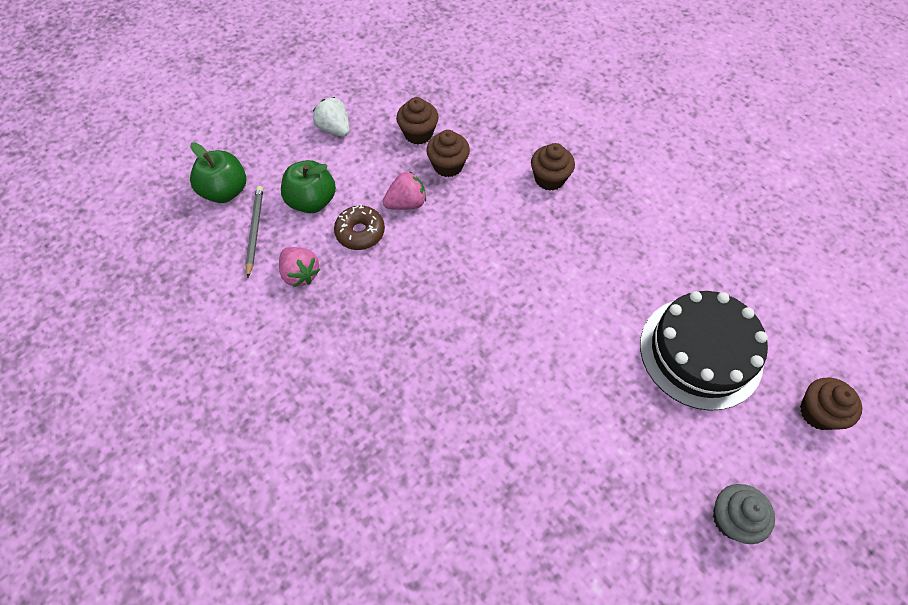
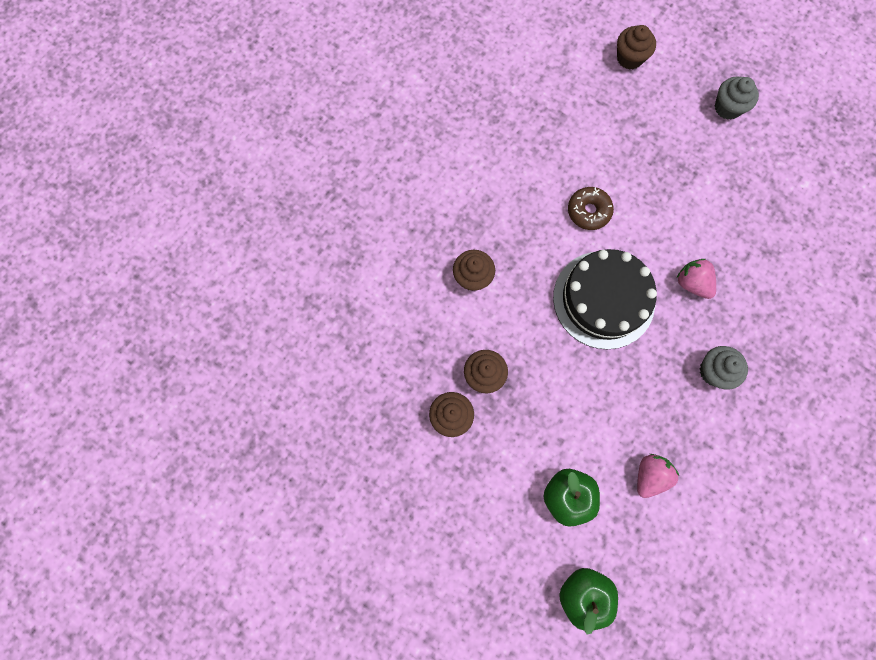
camera: 105 degrees left, 15 degrees up
(255, 230) = (619, 540): grey pencil -> none
(334, 129) = (468, 508): white strawberry -> none
(360, 232) = (587, 435): brown donut -> brown donut (588, 211)
(381, 371) = (714, 371): none -> grey cupcake
(406, 203) = (541, 402): pink strawberry -> pink strawberry (692, 283)
(700, 352) = (609, 136): black cake -> black cake (603, 299)

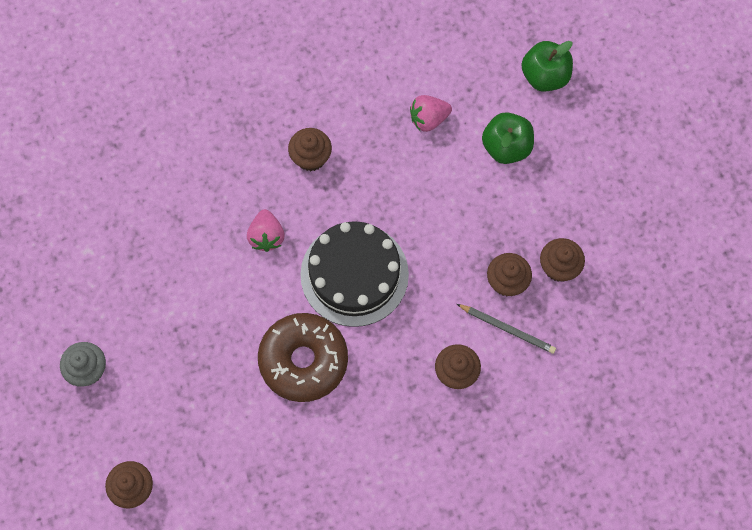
camera: 145 degrees left, 5 degrees down
(457, 336) = (507, 329): none -> grey pencil
(588, 211) = (303, 360): brown donut -> brown donut, size x1.78
(714, 371) = (311, 157): grey cupcake -> brown cupcake

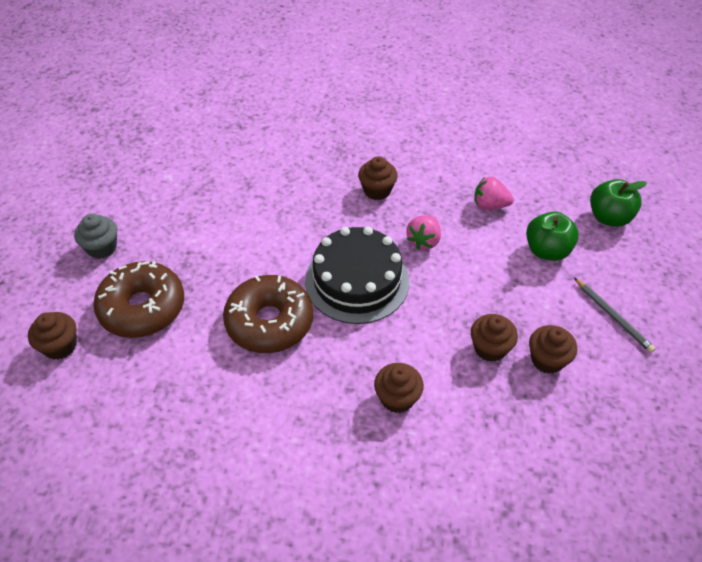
camera: 30 degrees right, 20 degrees down
(178, 410) = (142, 308): none -> brown donut
(266, 236) = (305, 224): pink strawberry -> pink strawberry (423, 241)
(507, 329) = (468, 386): grey pencil -> grey pencil (613, 316)

